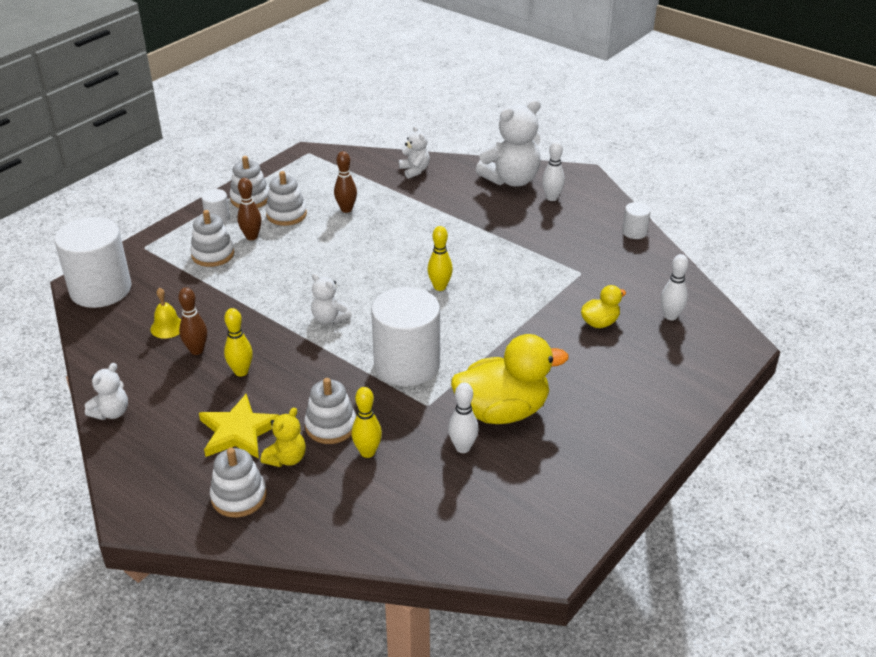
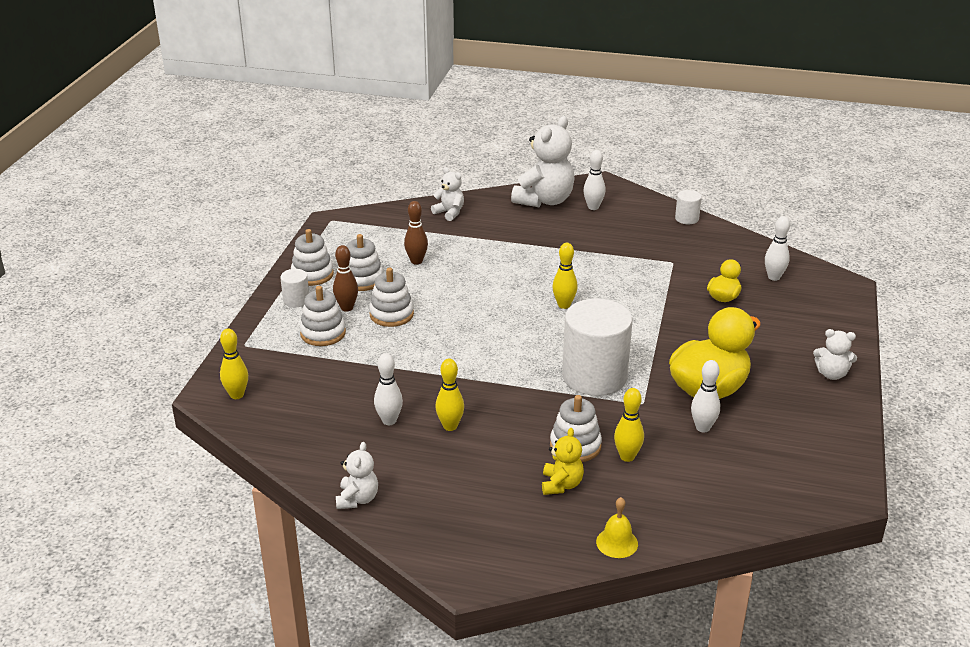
camera: 25 degrees left, 5 degrees down
(100, 289) = (237, 395): white cylinder -> yellow bowling pin
(167, 327) = (340, 409): yellow bell -> yellow bell (617, 542)
(196, 350) = (389, 421): brown bowling pin -> white bowling pin
(239, 431) = (496, 476): yellow star -> none
(239, 496) = (548, 529): white stacking toy -> white stacking toy (391, 314)
(329, 318) = (489, 358): white teddy bear -> white teddy bear (831, 374)

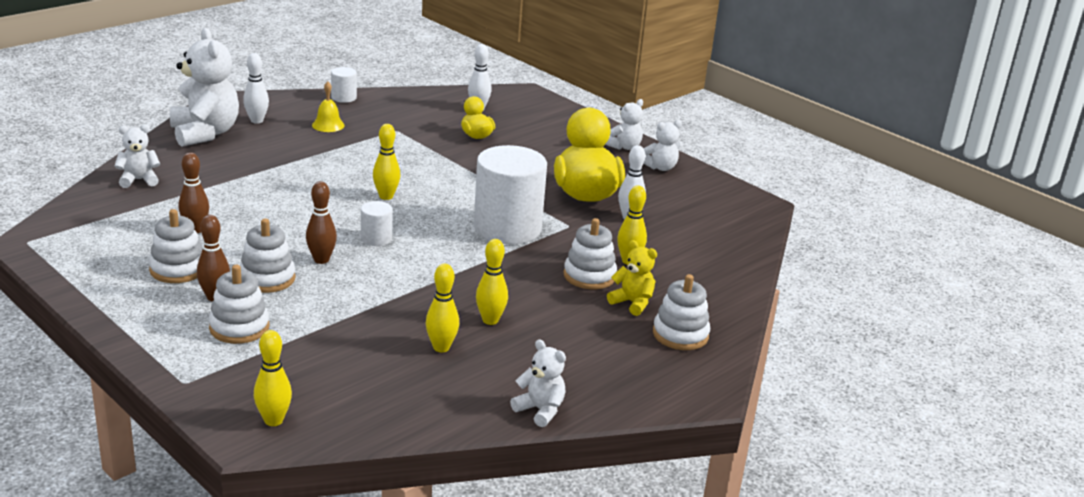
camera: 60 degrees left, 5 degrees down
(296, 300) = (150, 320): white cylinder -> white cylinder (376, 239)
(312, 274) = (116, 292): white stacking toy -> white stacking toy (680, 334)
(389, 421) = (441, 347): white bowling pin -> yellow bowling pin
(441, 322) = (321, 260): none -> brown bowling pin
(617, 542) = (727, 310): yellow bell -> yellow bell (328, 125)
(825, 408) = (660, 167): none -> white teddy bear

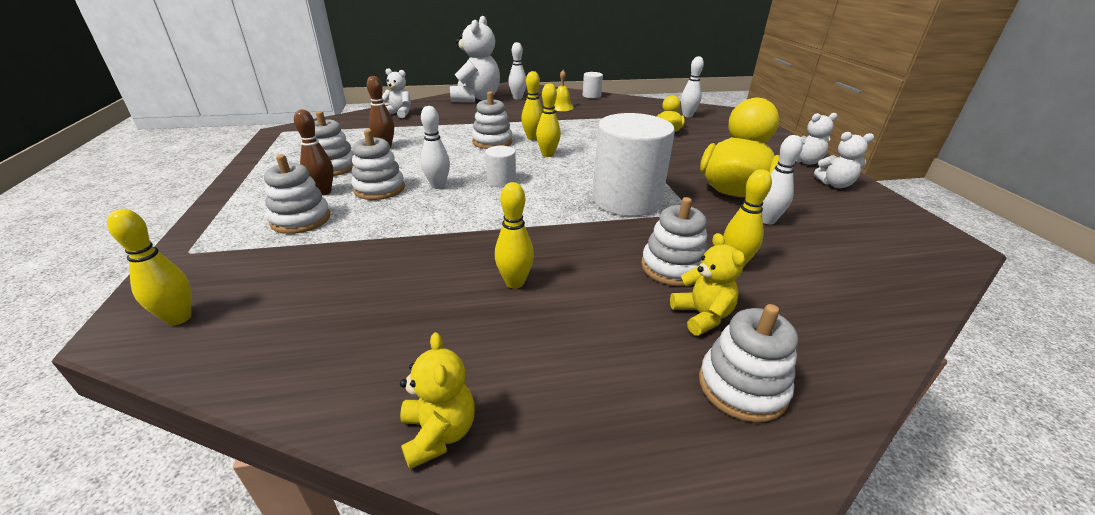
camera: 35 degrees right, 5 degrees up
(309, 194) = (492, 142): none -> white stacking toy
(321, 260) = (438, 186): brown bowling pin -> white bowling pin
(441, 347) = (431, 296): yellow bowling pin -> yellow bowling pin (532, 138)
(540, 410) = (439, 433): white teddy bear -> yellow teddy bear

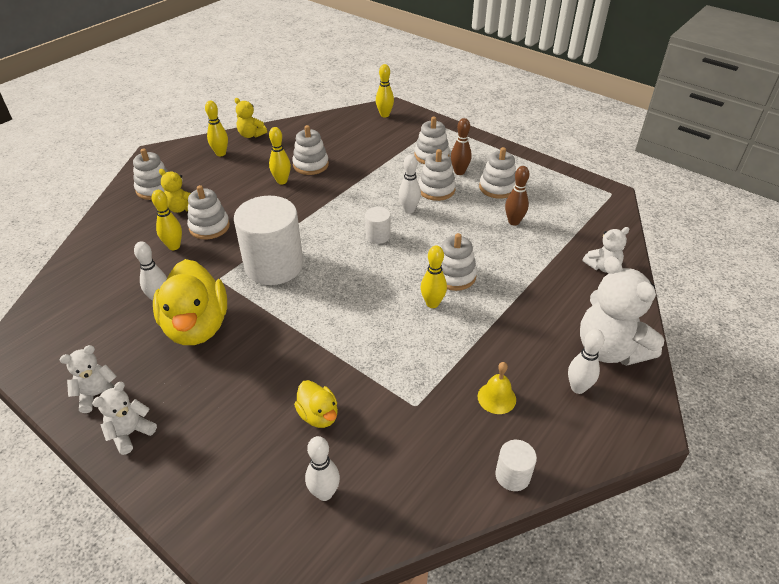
camera: 140 degrees right, 10 degrees up
(442, 287) = (311, 165): none -> white stacking toy
(547, 154) = (387, 286): yellow bowling pin -> yellow bowling pin (221, 153)

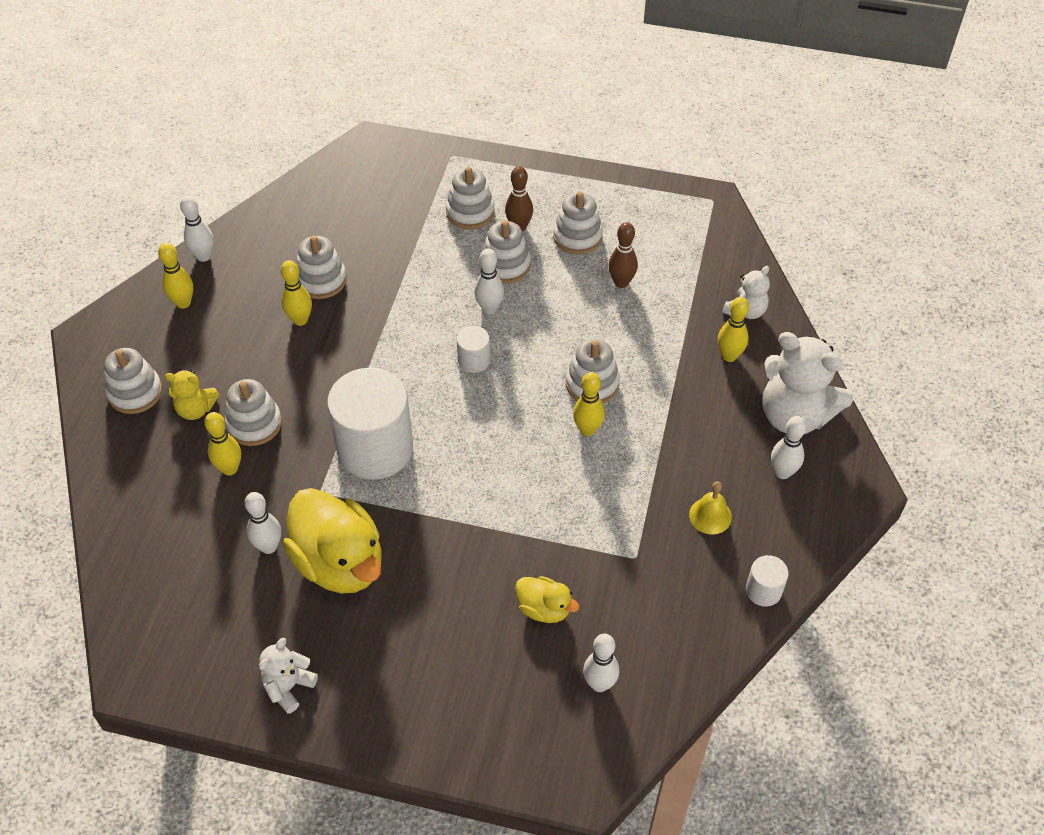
camera: 25 degrees left, 10 degrees up
(130, 433) = (359, 711): white teddy bear -> none
(251, 135) = (203, 256): yellow teddy bear -> white bowling pin
(384, 115) = (368, 160): yellow bowling pin -> yellow bowling pin (729, 356)

